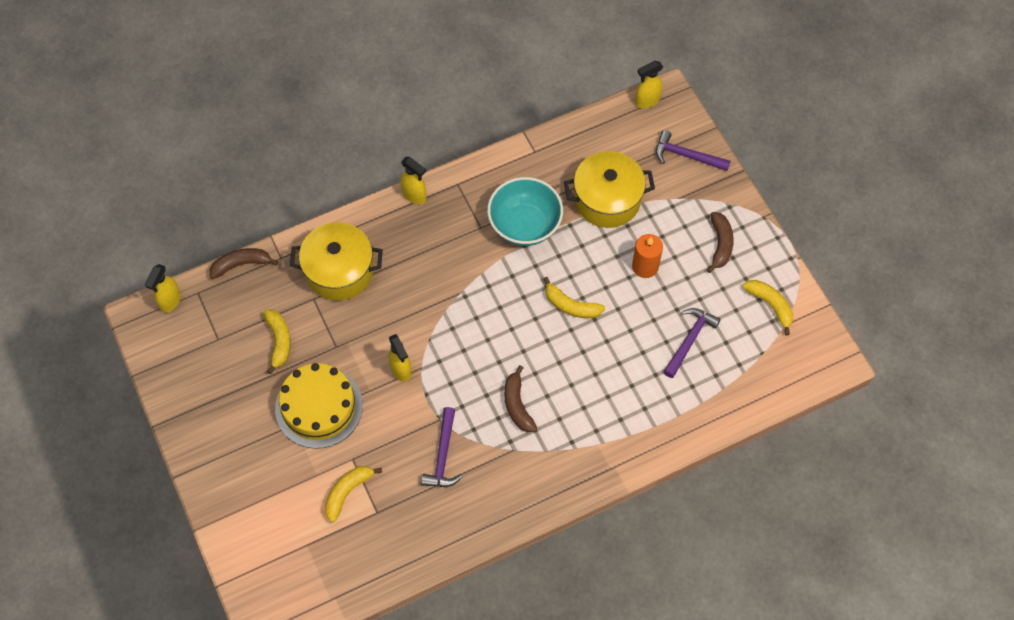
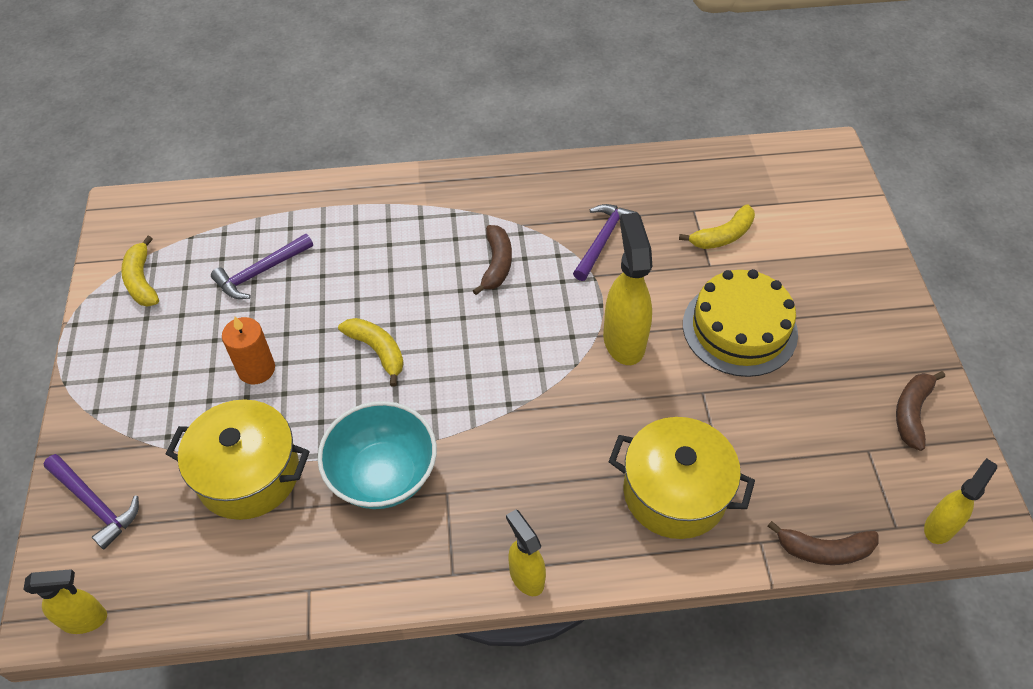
camera: 160 degrees left, 10 degrees down
(279, 341) = (780, 421): yellow banana -> none
(401, 370) = (623, 340): yellow spray bottle -> yellow spray bottle, size x1.64
(720, 244) = (144, 366): brown banana -> brown banana (911, 412)

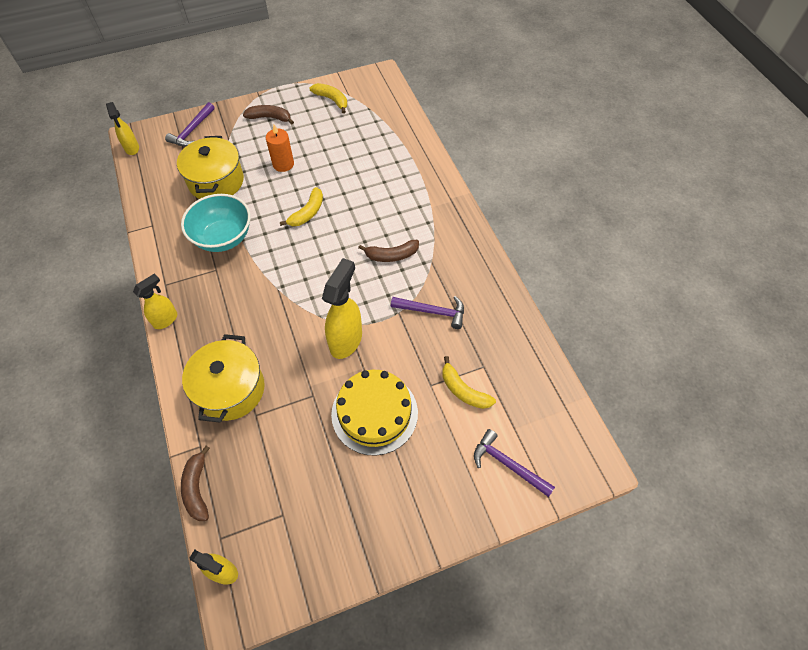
camera: 75 degrees right, 5 degrees up
(142, 280) = (332, 100): yellow banana -> yellow banana turned 75 degrees clockwise
(260, 272) = (352, 145): purple hammer -> purple hammer (508, 464)
(623, 340) = (346, 340): yellow spray bottle -> yellow spray bottle turned 45 degrees counterclockwise
(911, 412) = (322, 547): brown banana -> brown banana (270, 118)

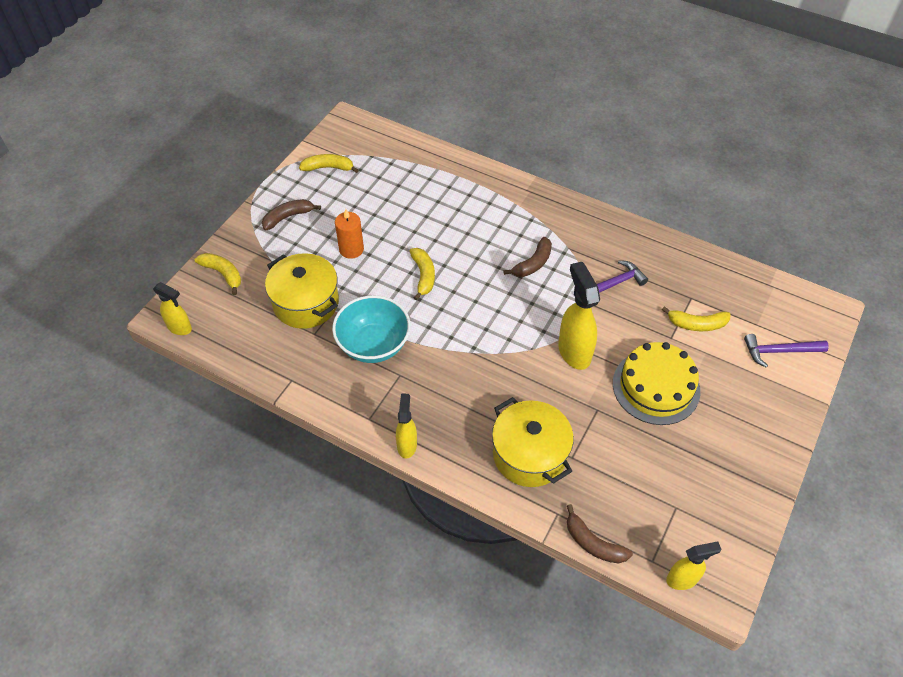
camera: 40 degrees left, 5 degrees down
(192, 130) = (223, 274): purple hammer -> yellow banana

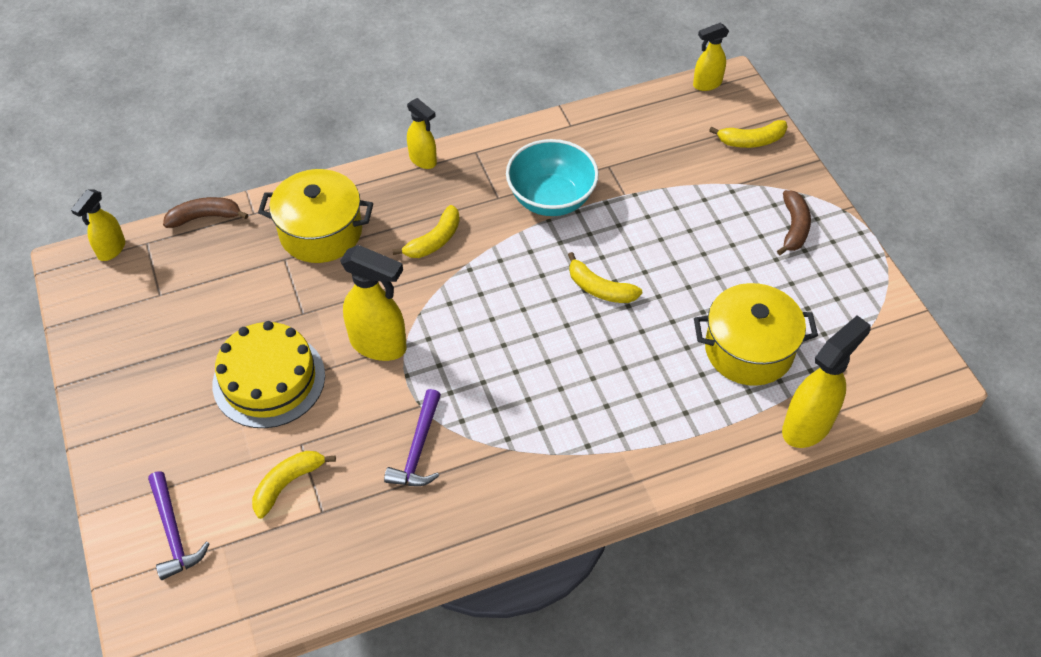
camera: 130 degrees right, 0 degrees up
(306, 303) = (653, 179): yellow pot -> yellow pot (748, 350)
(328, 168) = (851, 306): yellow banana -> yellow banana (434, 240)
(351, 249) = (695, 252): orange candle -> none
(427, 149) = (808, 426): none -> yellow spray bottle
(533, 263) = (521, 396): brown banana -> none
(779, 351) = (173, 533): purple hammer -> purple hammer turned 120 degrees clockwise

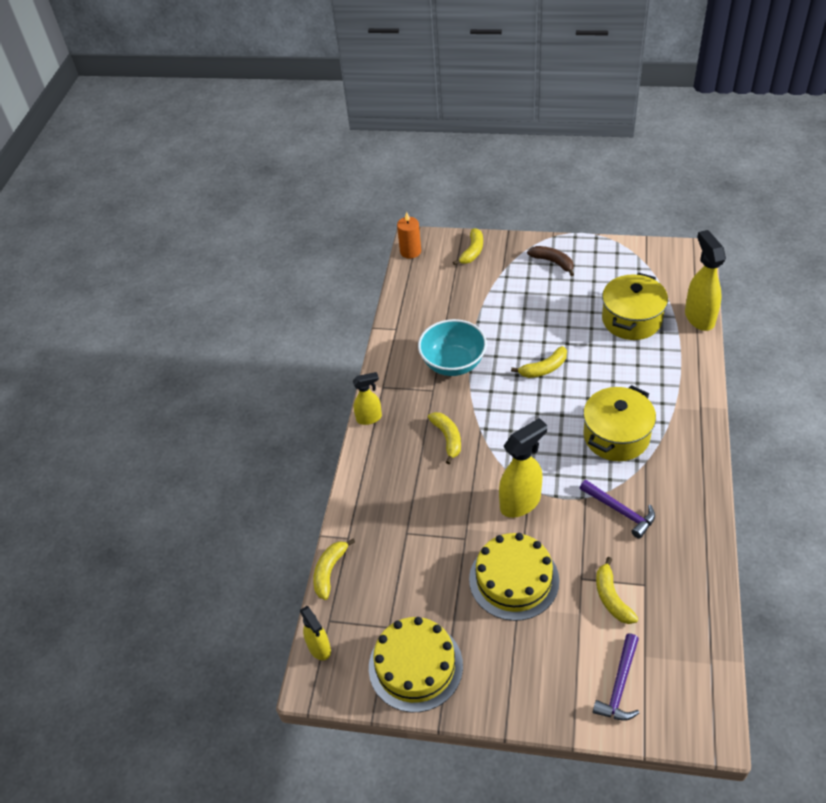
camera: 55 degrees left, 5 degrees down
(122, 336) = (415, 666): none -> yellow cake
(173, 533) = (619, 685): purple hammer -> purple hammer turned 105 degrees clockwise
(205, 217) = (330, 571): brown banana -> yellow banana
(321, 232) = (395, 501): yellow pot -> yellow pot (616, 436)
(706, 84) = (410, 251): yellow spray bottle -> orange candle

